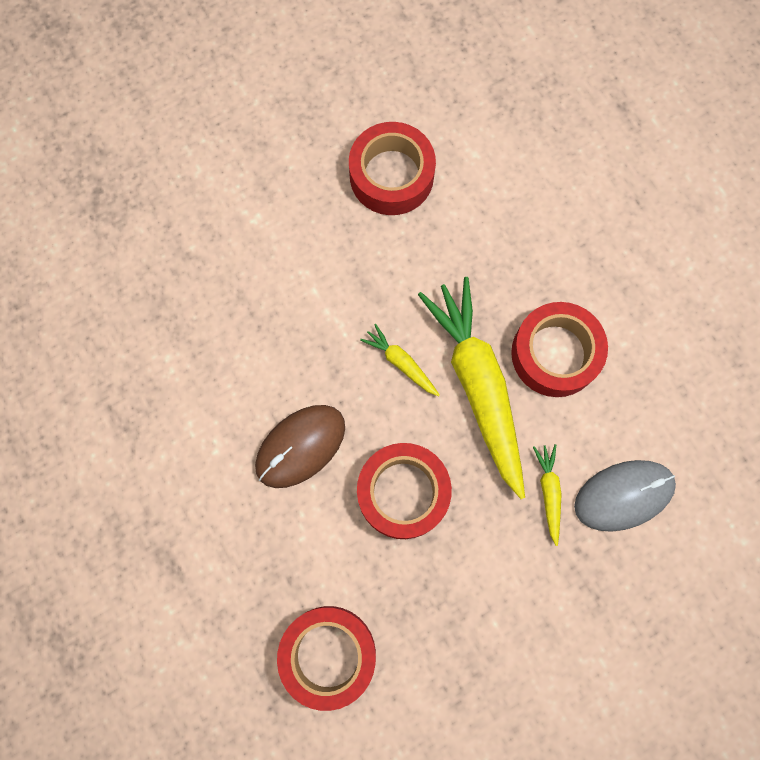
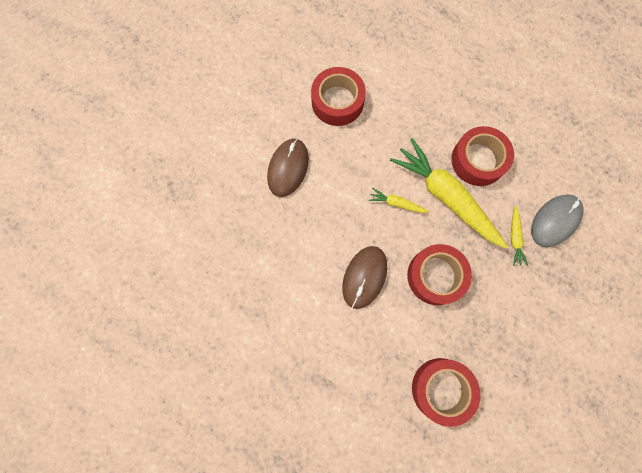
camera: 25 degrees left, 0 degrees up
(271, 242) = (288, 168): none -> brown mouse
(549, 492) = (514, 238): yellow carrot -> yellow carrot turned 150 degrees counterclockwise

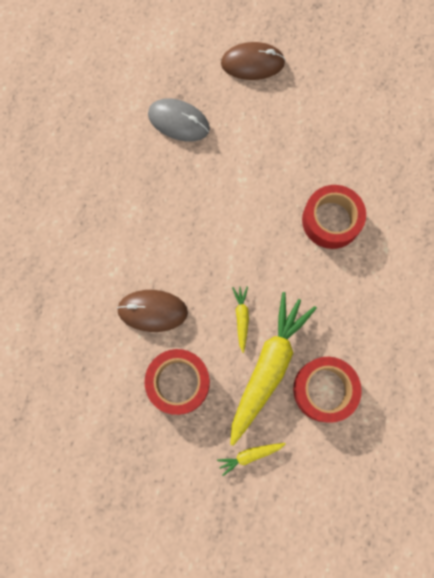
camera: 70 degrees right, 0 degrees up
(288, 168) = (238, 198): brown mouse -> brown mouse (252, 63)
(442, 389) = (66, 423): red tape -> none
(555, 221) = (286, 496): grey mouse -> grey mouse (178, 121)

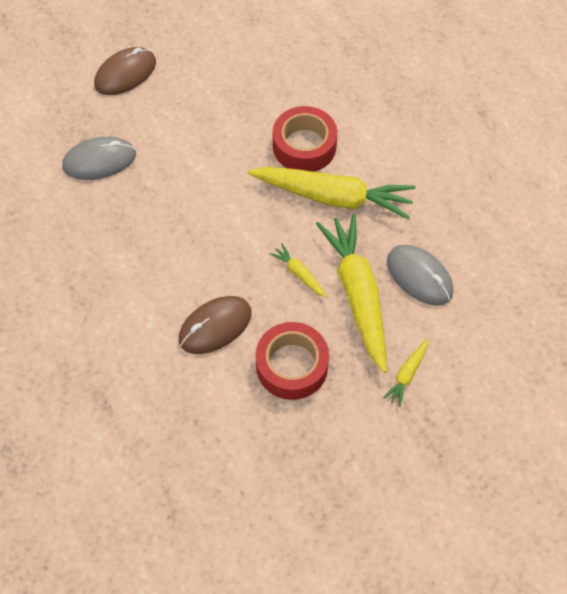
camera: 40 degrees left, 15 degrees down
(317, 278) = (334, 197): none -> yellow carrot
(324, 390) = (419, 276): red tape -> grey mouse

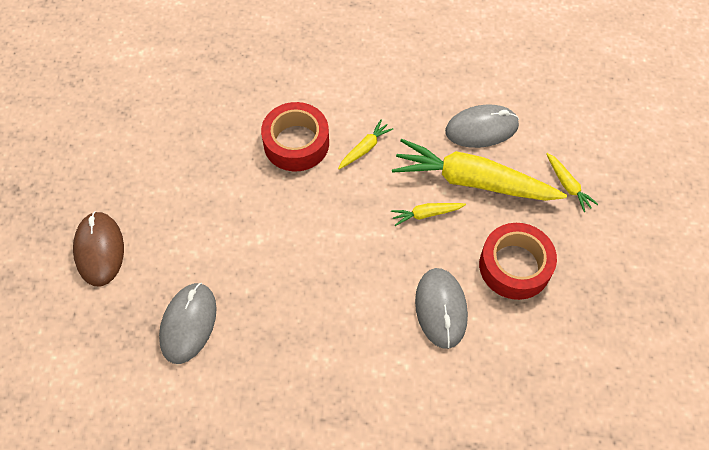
camera: 60 degrees left, 0 degrees up
(215, 326) = (441, 308): brown mouse -> grey mouse
(334, 197) = (365, 148): yellow carrot -> yellow carrot, size x0.43

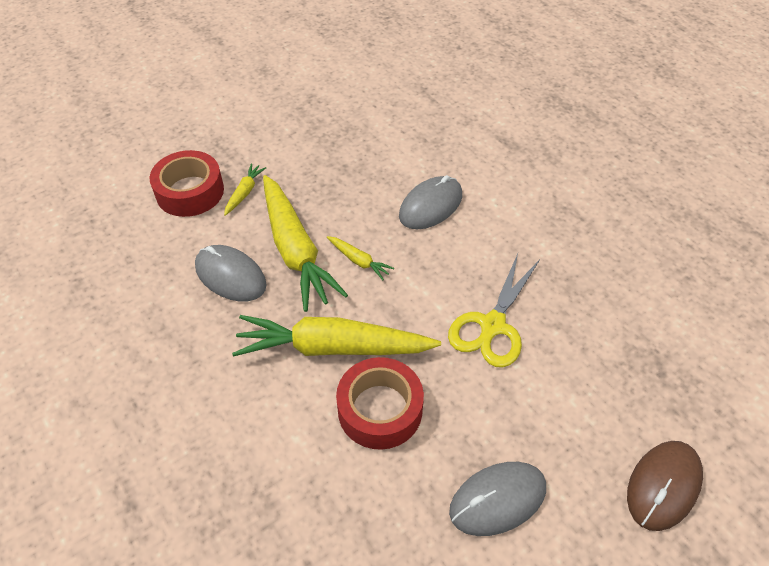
camera: 130 degrees left, 10 degrees down
(188, 324) = (627, 350): grey mouse -> grey mouse (497, 499)
(290, 254) = (492, 326): none -> yellow scissors
(365, 148) = (332, 348): yellow carrot -> yellow carrot, size x2.33
(514, 266) = (351, 186): red tape -> red tape (190, 191)

